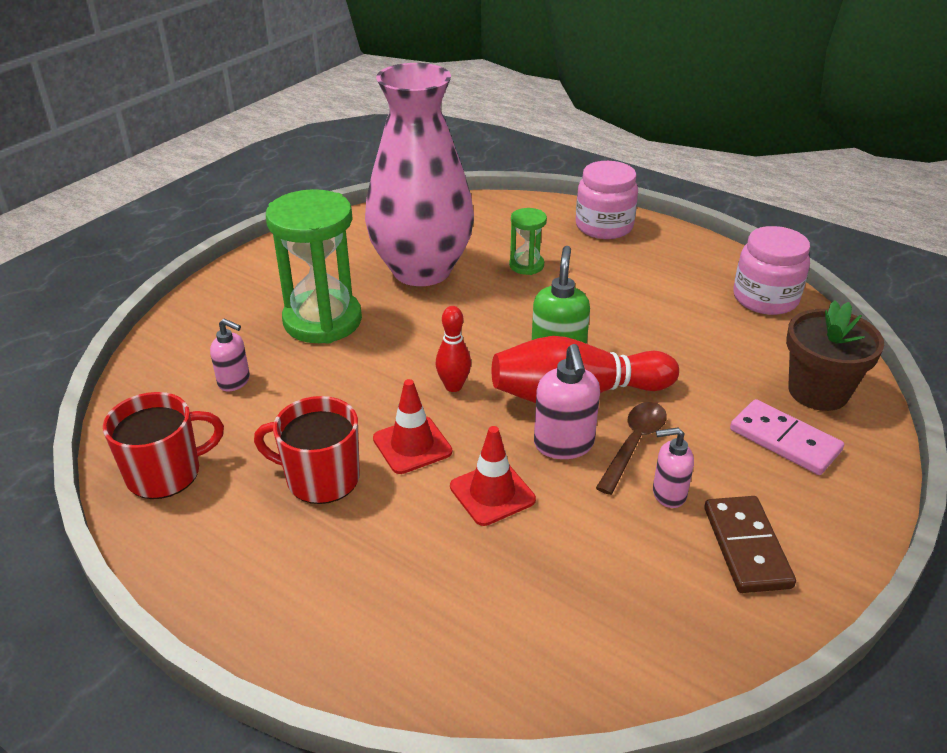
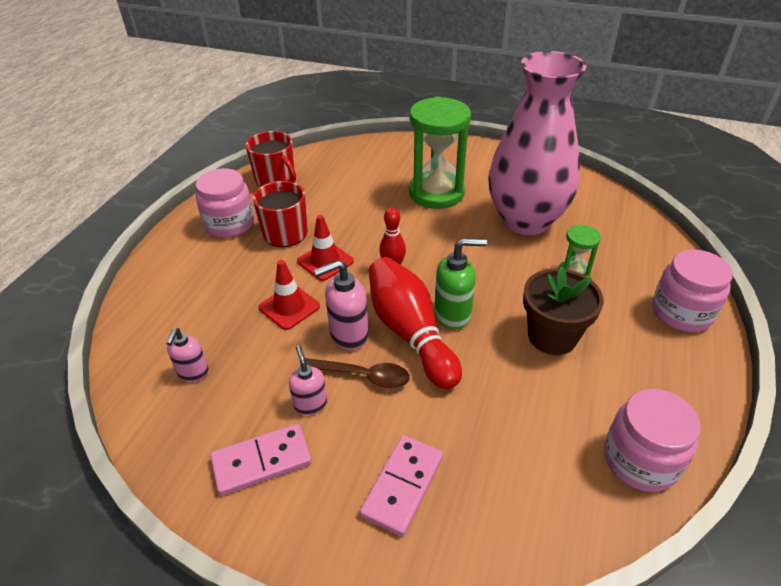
camera: 75 degrees right, 5 degrees up
(234, 381) = (359, 178): pink soap dispenser -> pink soap dispenser (193, 373)
(256, 544) = (230, 224): none -> pink jar
(747, 547) = (262, 461): brown domino -> pink domino
(818, 391) = (491, 515): brown flower pot -> brown flower pot (552, 336)

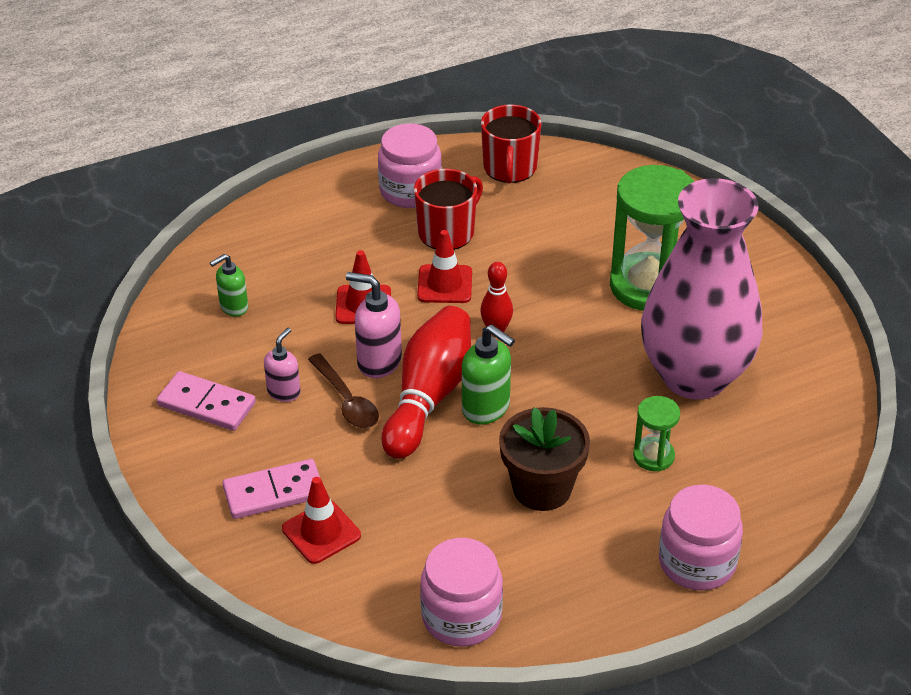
camera: 45 degrees right, 0 degrees up
(193, 373) = (233, 307): pink soap dispenser -> green soap dispenser
(476, 485) = (321, 532): none -> red traffic cone

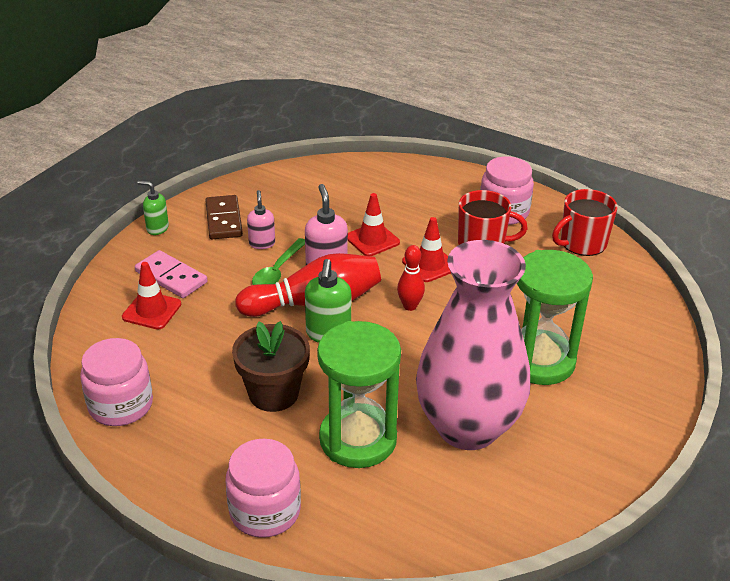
camera: 55 degrees right, 5 degrees down
(206, 404) = (223, 220): pink domino -> brown domino
(233, 307) = (316, 193): green soap dispenser -> green soap dispenser (157, 228)
(284, 392) = (262, 243): pink soap dispenser -> pink soap dispenser turned 90 degrees counterclockwise
(346, 401) = (277, 271): brown spoon -> green spoon
(653, 456) = (358, 439): green hourglass -> green hourglass, size x2.07

